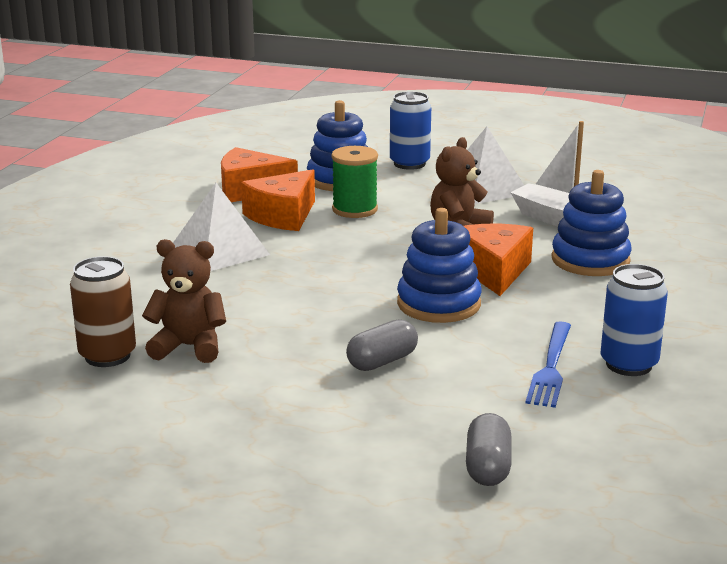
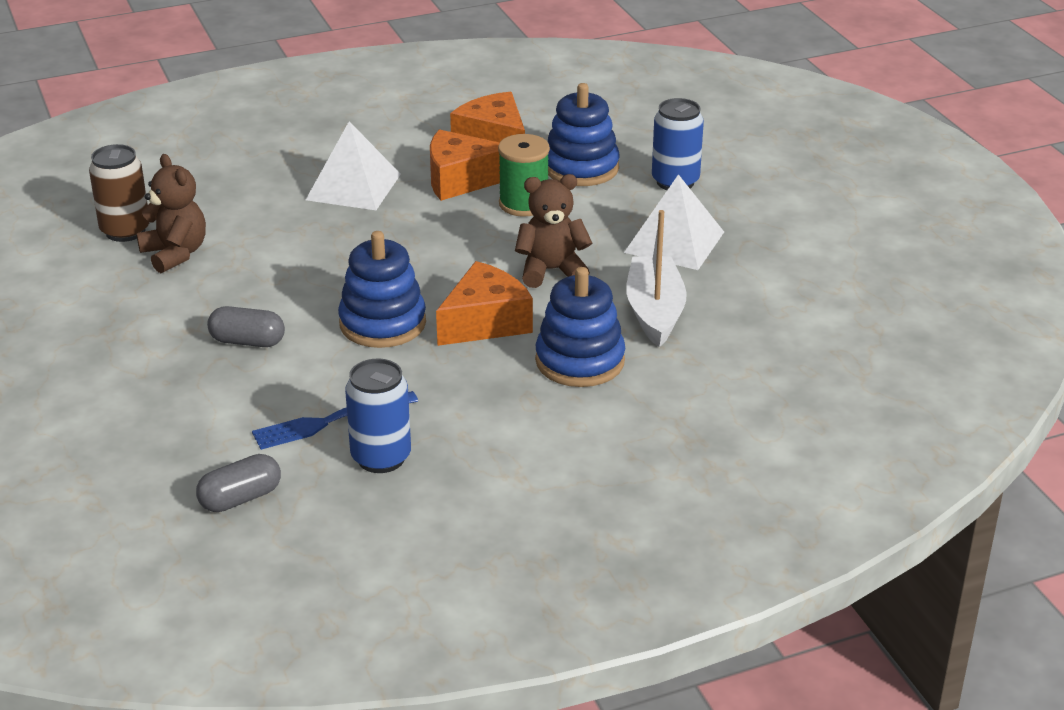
camera: 50 degrees right, 10 degrees up
(487, 467) = (132, 454): grey capsule -> grey capsule (240, 498)

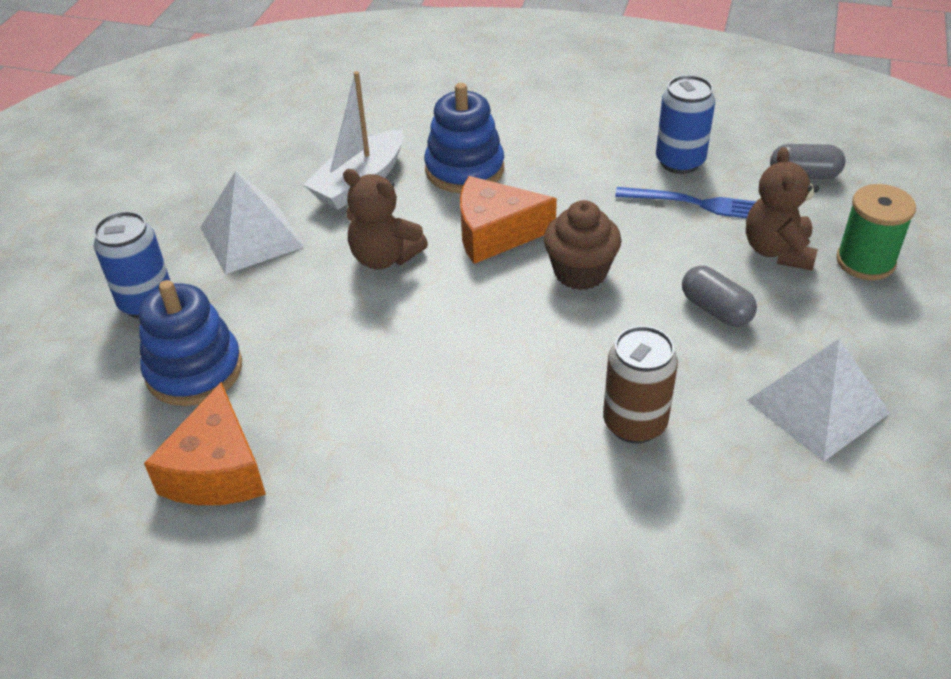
camera: 140 degrees left, 10 degrees up
(125, 231) = (769, 551): brown can -> brown can (634, 423)
(175, 254) = (726, 471): brown teddy bear -> brown teddy bear (777, 251)
(353, 187) = (445, 478): white pyramid -> white pyramid (817, 406)
(382, 323) = (580, 272): blue stacking toy -> brown cupcake
(461, 180) = (325, 422): orange cheese -> none
(524, 204) = (309, 349): green spool -> green spool (865, 261)

